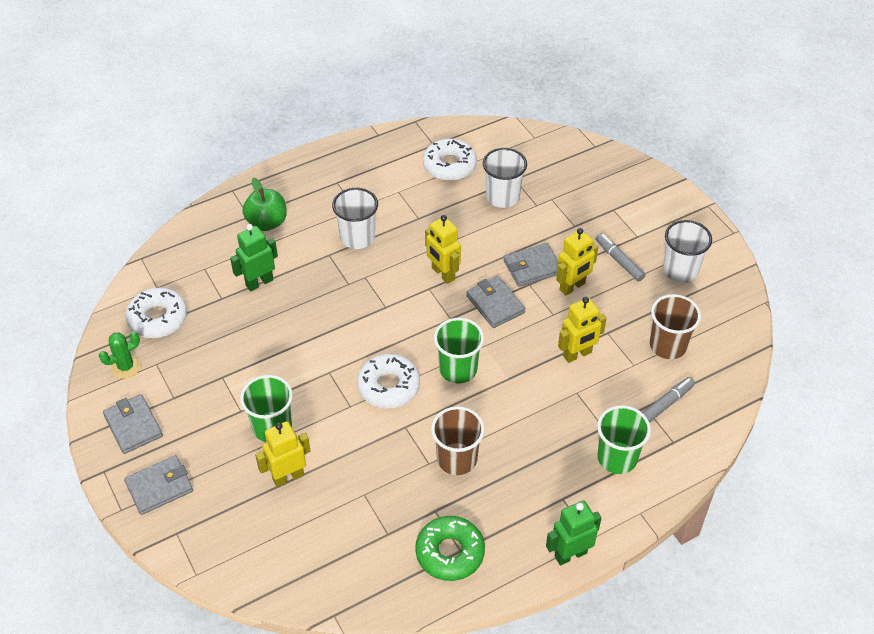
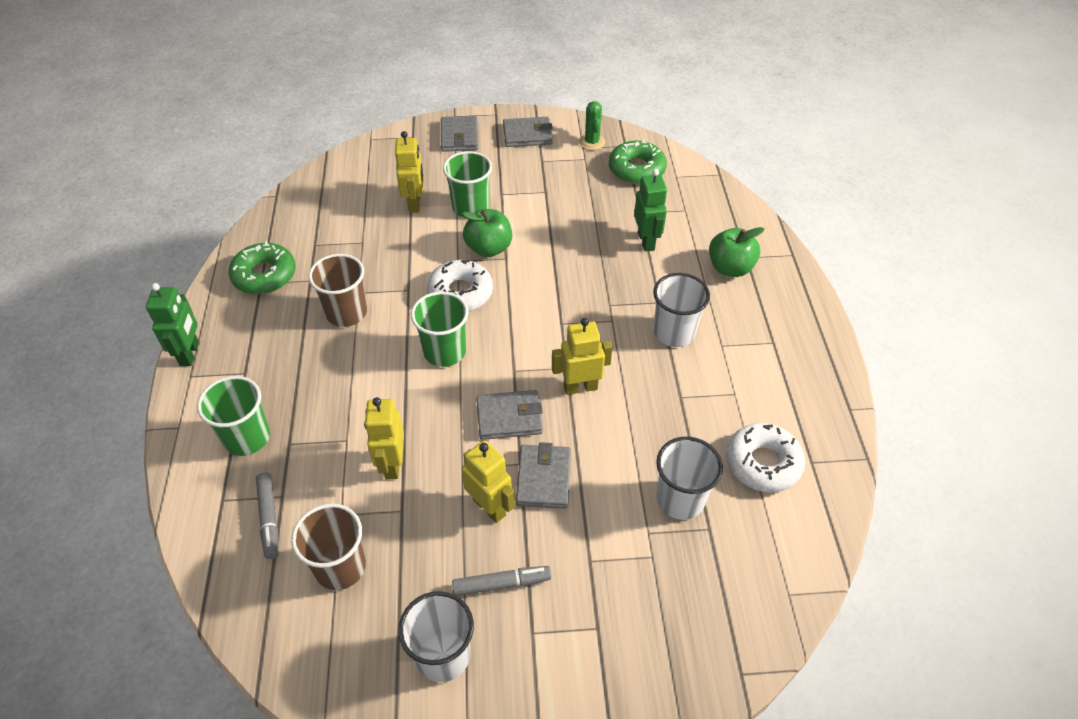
camera: 115 degrees right, 0 degrees up
(158, 318) = (636, 169): white donut -> green donut
(322, 389) = (489, 248): none -> green apple
(572, 287) = (489, 507): yellow robot -> yellow robot turned 150 degrees clockwise

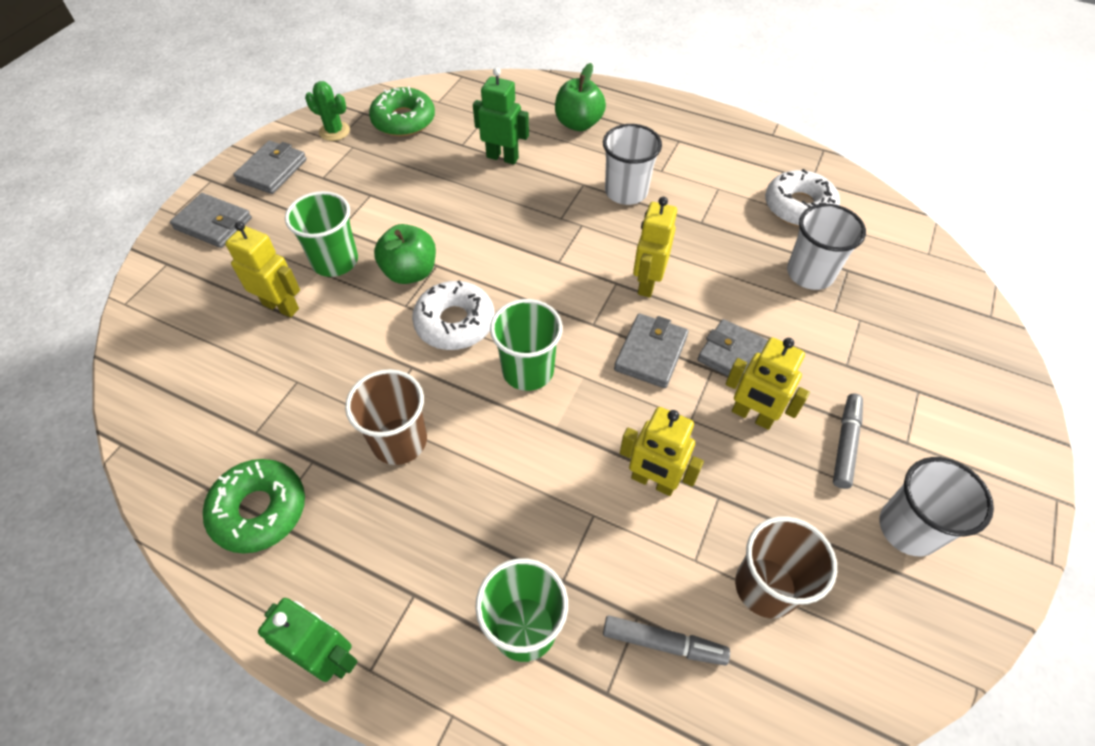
camera: 60 degrees left, 5 degrees up
(489, 507) = (752, 416): yellow robot -> yellow robot turned 135 degrees counterclockwise

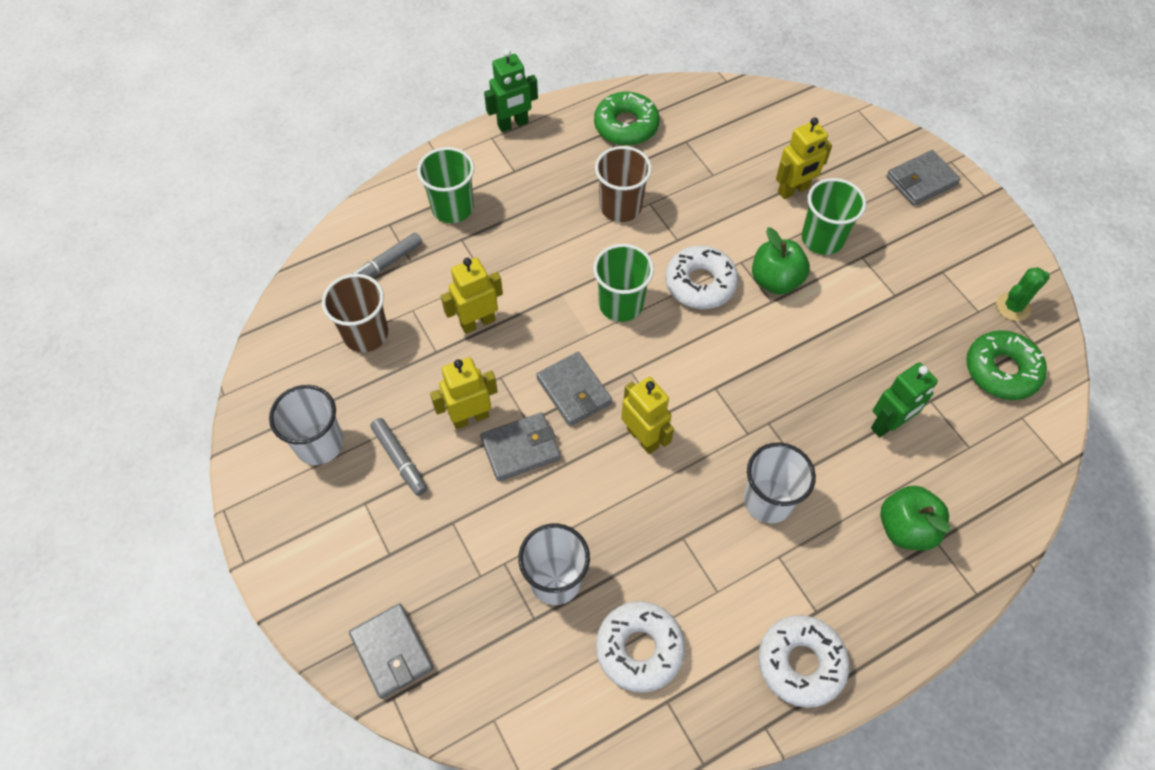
camera: 125 degrees right, 5 degrees up
(272, 170) = (974, 240): grey wallet -> grey wallet (392, 651)
(718, 135) = (800, 663): none -> white donut

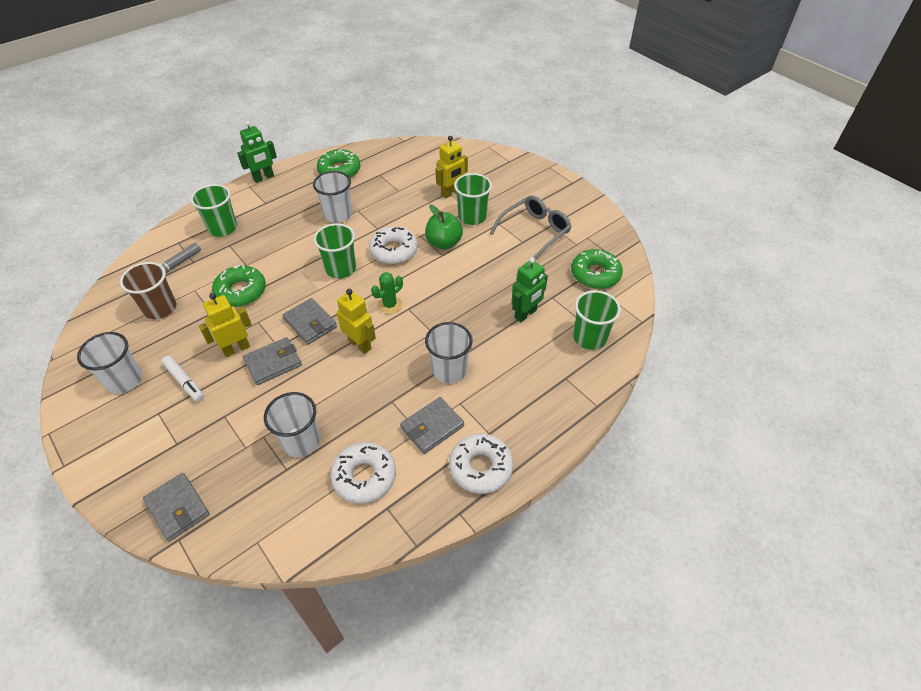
camera: 10 degrees left, 10 degrees down
(400, 459) = (184, 382): grey marker -> white marker
(477, 322) = (241, 291): yellow robot -> green donut
(620, 207) = (338, 214): brown cup -> white cup
(905, 528) = (544, 373): green apple -> none
(915, 280) = (534, 232): none -> grey glasses
(921, 181) = (531, 179): grey wallet -> grey wallet (432, 427)
(980, 479) = (589, 338): none -> green cup
(1013, 307) = (597, 239): green cactus -> green cactus (389, 305)

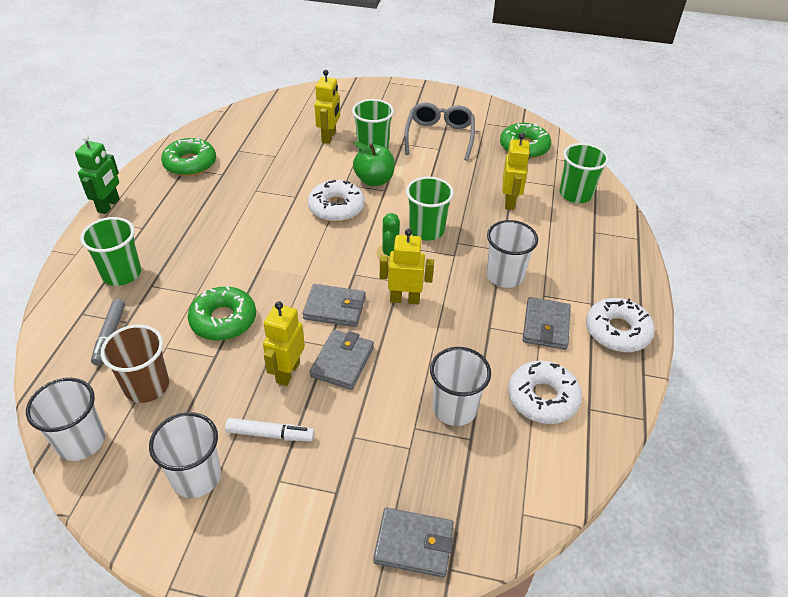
camera: 40 degrees left, 5 degrees down
(338, 214) = (240, 202): white cup -> white cup (81, 441)
(340, 269) = (304, 247): green cup -> green cup (426, 230)
(526, 314) = (510, 202): green robot -> yellow robot

